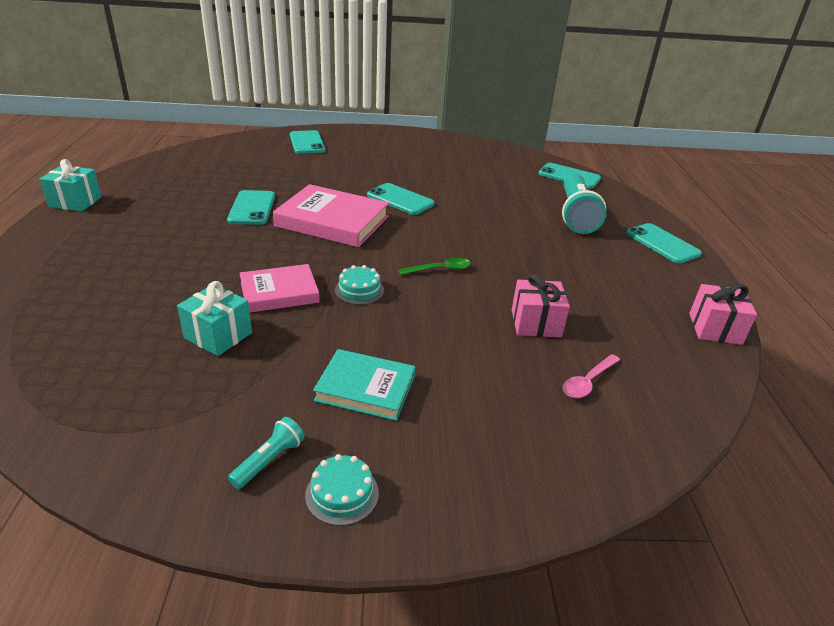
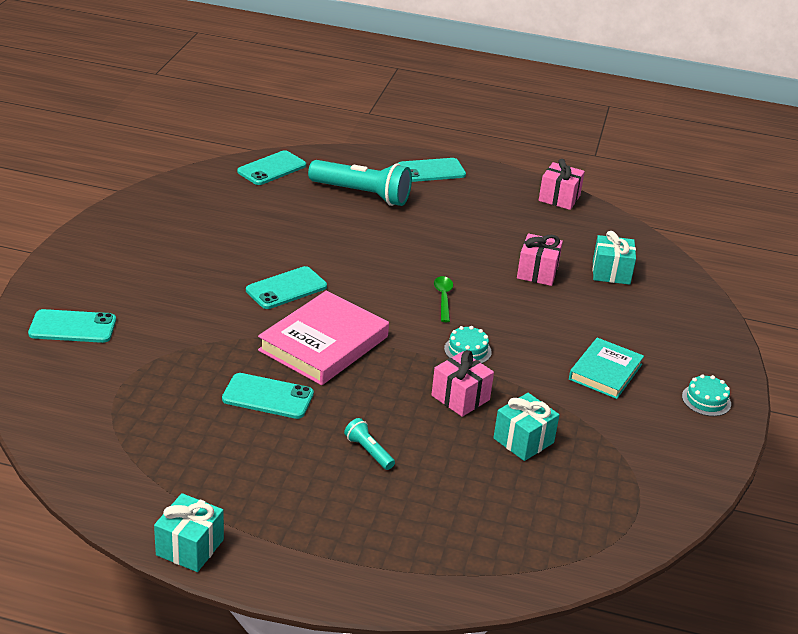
camera: 75 degrees left, 0 degrees up
(269, 461) = (675, 427): turquoise flashlight -> turquoise flashlight (369, 451)
(279, 292) = (460, 398): pink book -> pink gift
(588, 382) = (611, 272): pink spoon -> turquoise gift

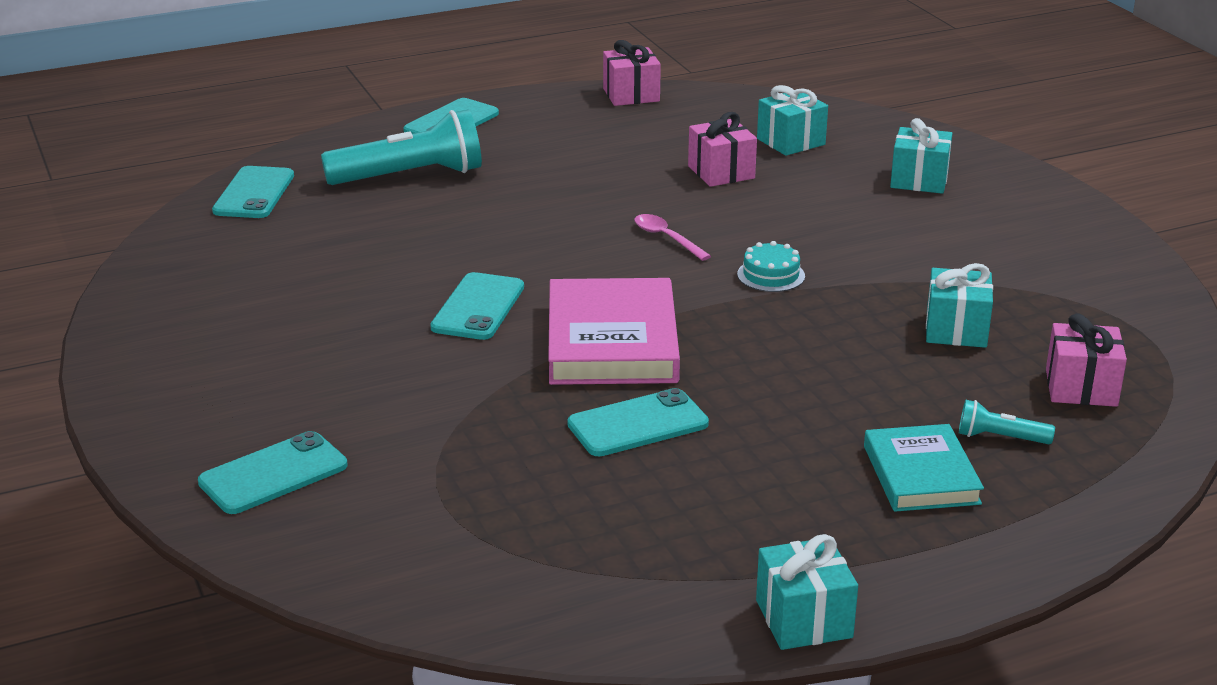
camera: 35 degrees left, 5 degrees down
(369, 451) = (830, 419): turquoise flashlight -> turquoise flashlight (1000, 438)
(443, 298) = (666, 238): green spoon -> pink spoon
(460, 398) = (835, 322): pink gift -> pink gift (1081, 388)
(605, 372) = (928, 232): turquoise book -> turquoise book (921, 475)
(654, 336) = (919, 180): none -> turquoise gift
(706, 400) = (1049, 213): turquoise cake -> none

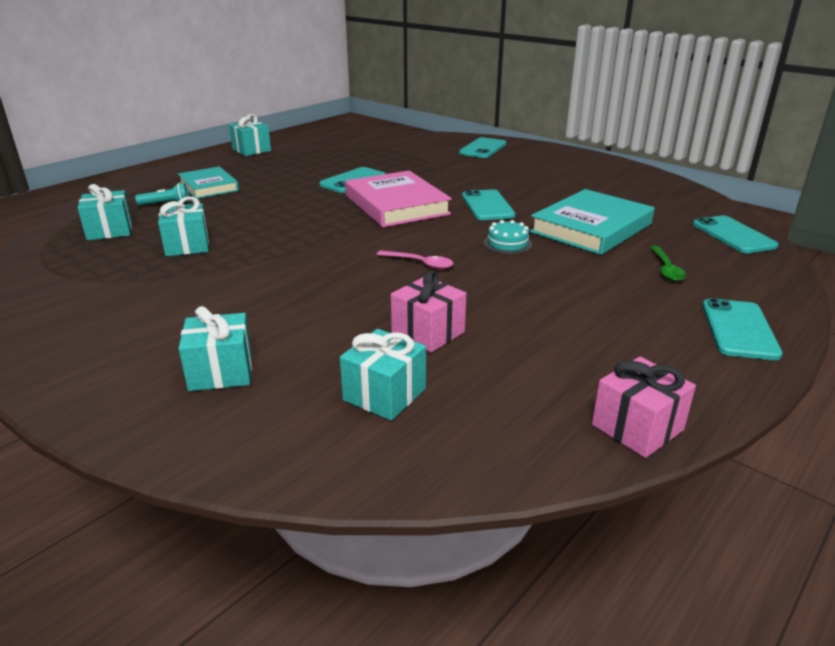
camera: 155 degrees right, 0 degrees up
(398, 239) = (591, 228): none -> turquoise book
(410, 176) = (666, 269): turquoise flashlight -> green spoon
(771, 275) = (326, 254): turquoise cake -> turquoise cake (507, 243)
(1081, 388) = (110, 231): pink gift -> turquoise gift

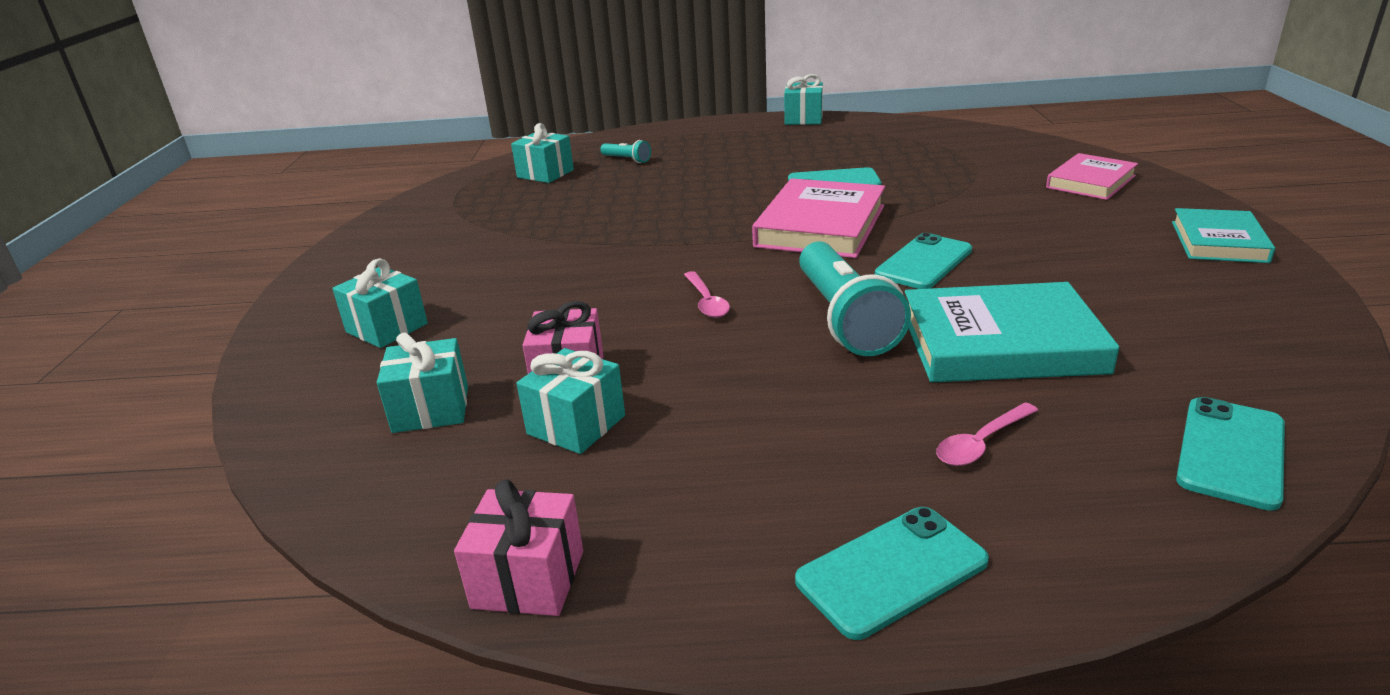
camera: 50 degrees right, 0 degrees up
(187, 246) = (567, 207): turquoise gift -> turquoise gift (576, 425)
(208, 186) = (690, 151): turquoise book -> turquoise book (1218, 241)
(483, 148) = (1091, 182): turquoise phone -> pink book
(507, 243) = (844, 318): turquoise cake -> turquoise flashlight
(666, 269) = (981, 443): green spoon -> pink spoon

